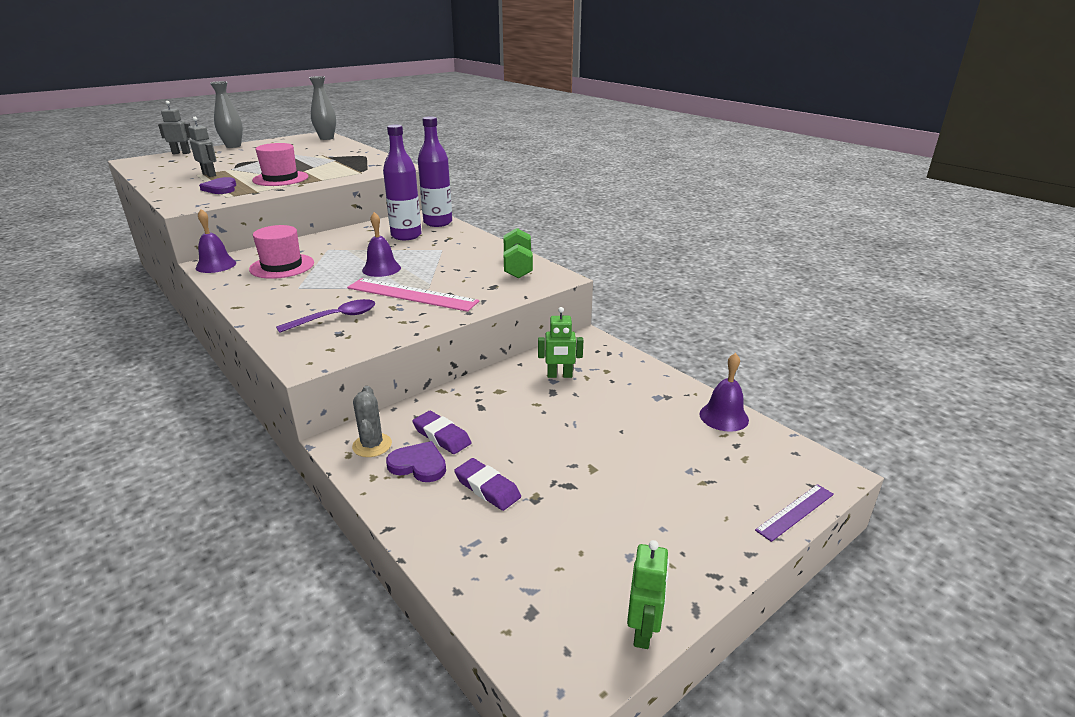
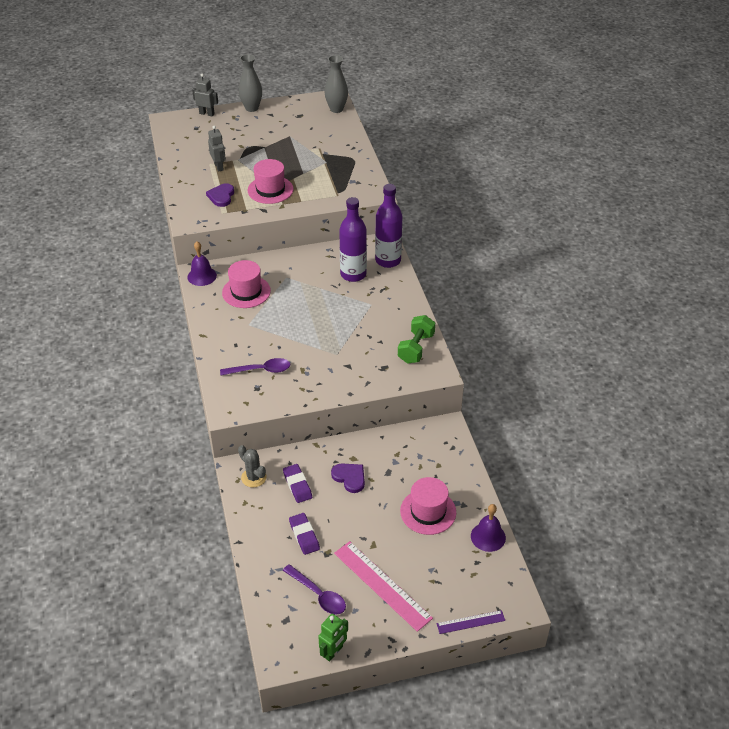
camera: 25 degrees right, 15 degrees up
(372, 445) = (253, 477): grey cactus -> grey cactus turned 60 degrees counterclockwise
(381, 269) = (314, 318): purple bell -> none
(412, 294) = (321, 359): pink ruler -> pink ruler (382, 585)
(418, 465) = (274, 503): purple heart -> purple heart (349, 478)
(559, 375) = (402, 458): green robot -> none
(559, 555) = (318, 595): none -> purple spoon
(632, 414) = (428, 511): none -> pink hat

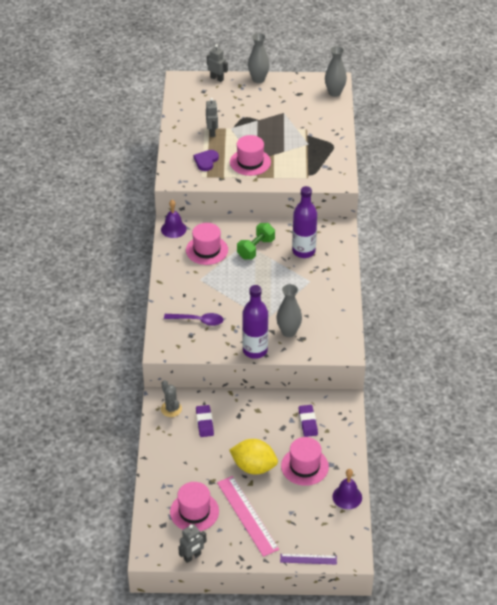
camera: 15 degrees right, 0 degrees up
(304, 535) = (197, 464): purple eraser -> purple eraser (308, 422)
(318, 595) = (194, 511): purple spoon -> pink hat
(333, 652) = (192, 556): green robot -> grey robot
(349, 478) = (249, 425): purple heart -> none
(366, 363) = (288, 332): none -> grey vase
(370, 525) = (254, 467): none -> yellow lemon
(388, 260) = (338, 244): purple bottle -> purple bottle (255, 350)
(416, 348) = (335, 327): green dumbbell -> green dumbbell (256, 249)

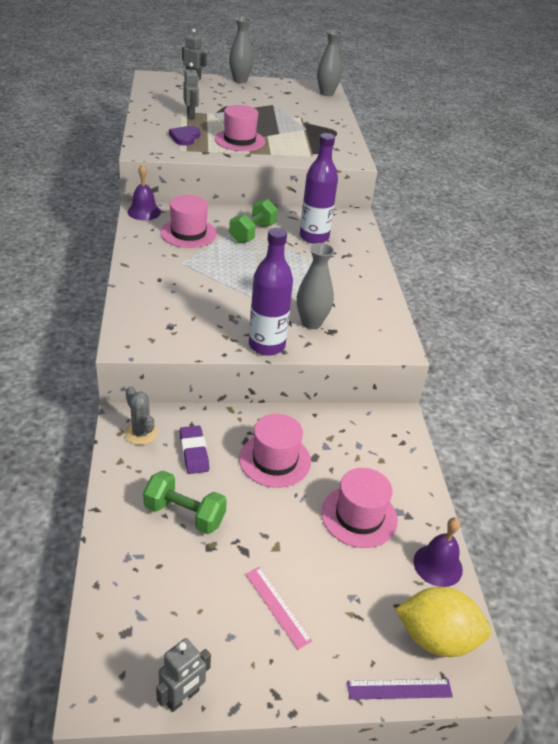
camera: 10 degrees left, 5 degrees down
(194, 511) = (183, 603): pink hat -> pink hat (275, 460)
(197, 462) = (184, 514): none -> green dumbbell
(198, 321) = (180, 309): purple spoon -> none
(247, 515) = (277, 606): pink ruler -> pink ruler, size x0.54
(254, 467) = (278, 520): yellow lemon -> yellow lemon (436, 638)
(308, 422) = (350, 449): purple eraser -> none

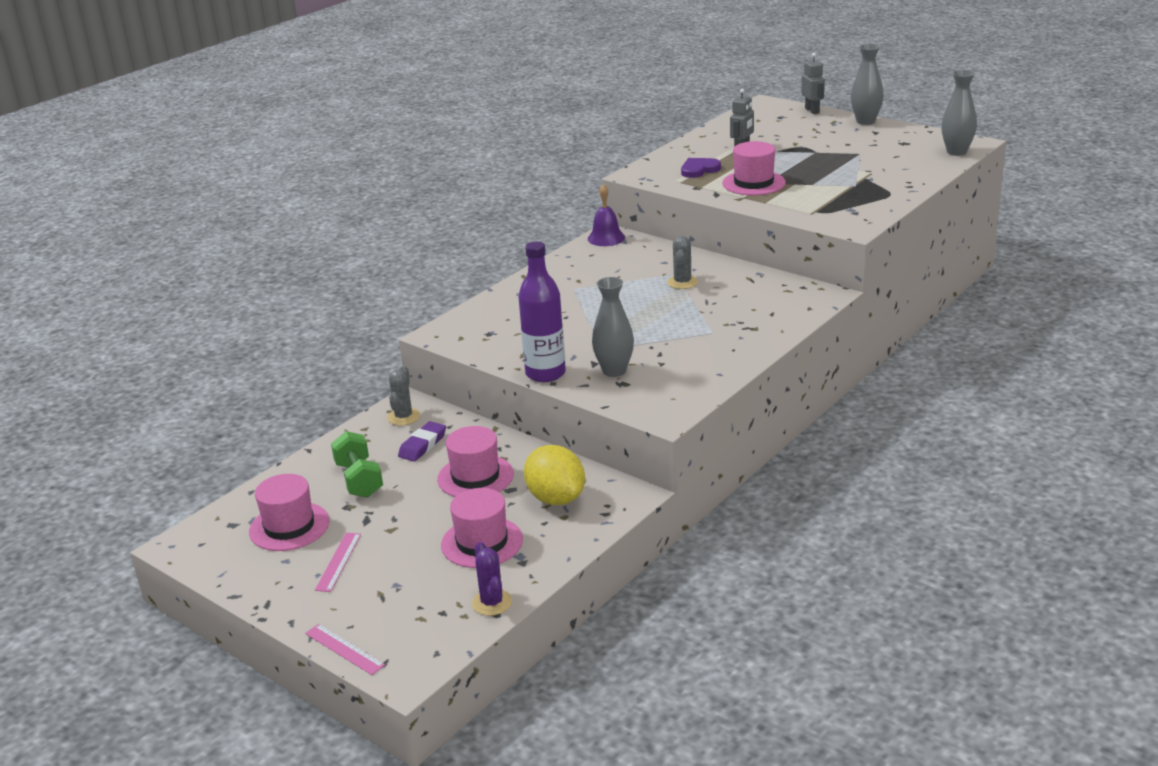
camera: 50 degrees right, 10 degrees down
(182, 697) = (215, 573): grey robot -> none
(188, 233) = (619, 266): pink hat -> pink hat (289, 526)
(252, 233) = (682, 282): green dumbbell -> grey cactus
(314, 237) = (743, 302): purple bottle -> none
(399, 689) = (344, 649): purple ruler -> pink ruler
(436, 638) = (416, 640): yellow lemon -> yellow lemon (556, 498)
(438, 565) = (492, 603): purple bell -> purple cactus

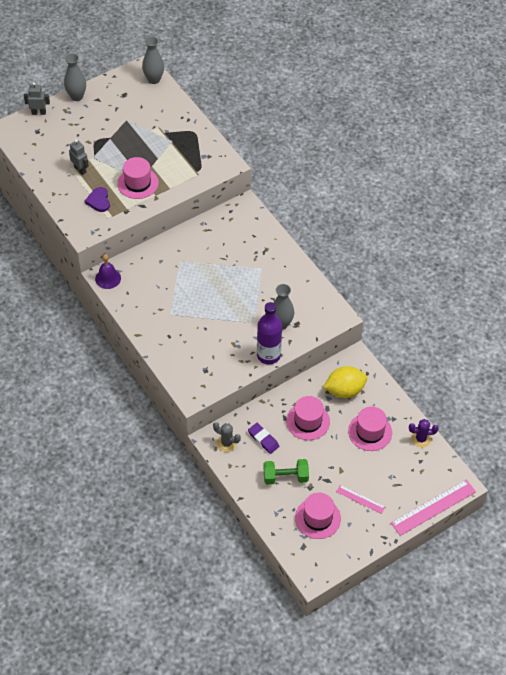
camera: 75 degrees left, 25 degrees up
(344, 649) = (433, 507): pink ruler -> pink ruler, size x1.84
(682, 282) = (193, 261): grey cactus -> none

